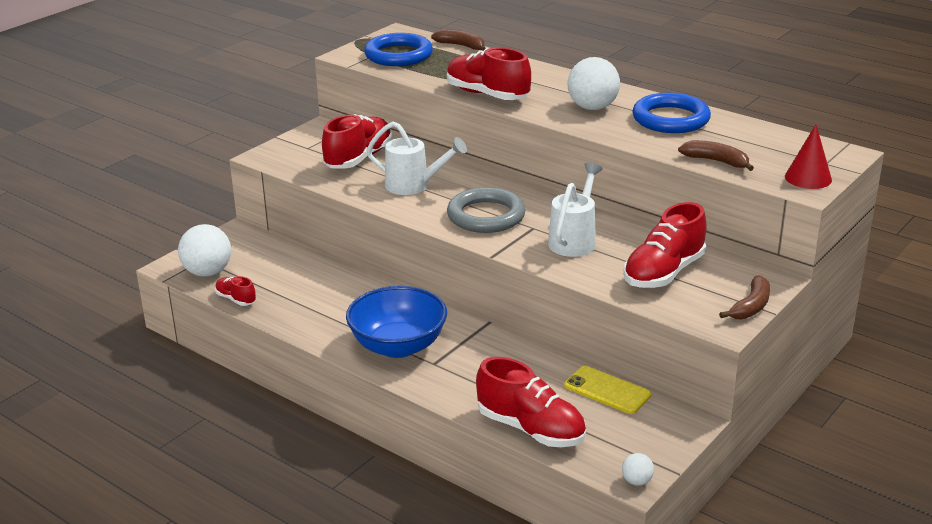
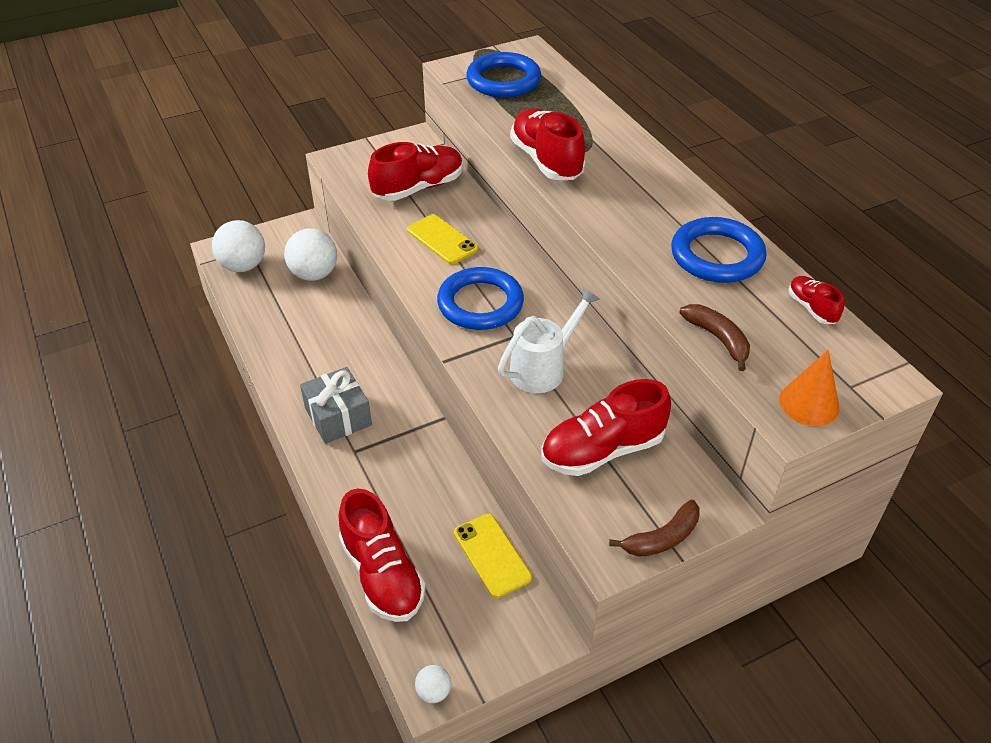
camera: 25 degrees right, 15 degrees up
(236, 299) = (243, 306): red shoe -> red shoe (811, 308)
(398, 346) = (338, 416): blue bowl -> grey gift
(413, 186) = (442, 240): white watering can -> yellow phone
(461, 46) = (576, 84): brown banana -> none
(486, 216) = (480, 303): grey ring -> blue ring
(592, 107) = (642, 212): white ball -> white ball (314, 274)
(808, 178) = (809, 403): red cone -> orange cone

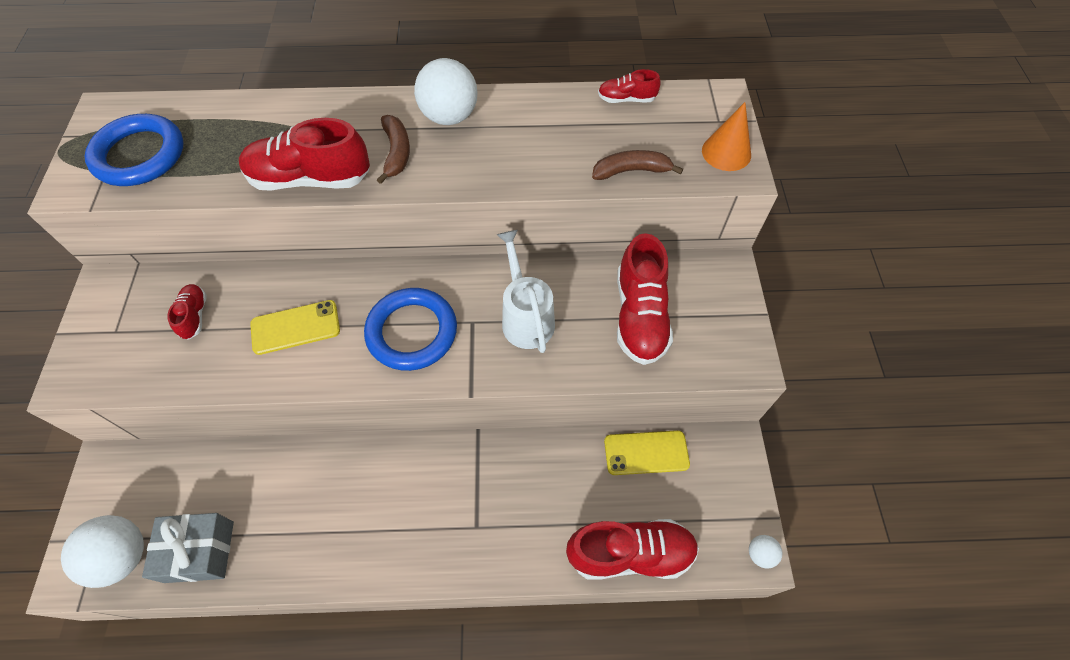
camera: 65 degrees left, 15 degrees up
(314, 274) = (198, 479): white ball -> white ball (449, 116)
(338, 416) = (423, 527): grey gift -> grey gift (199, 551)
(418, 188) = (194, 316): red shoe -> red shoe, size x0.51
(662, 538) = (743, 317): brown banana -> brown banana (396, 152)
(717, 256) = (531, 123): blue ring -> none

